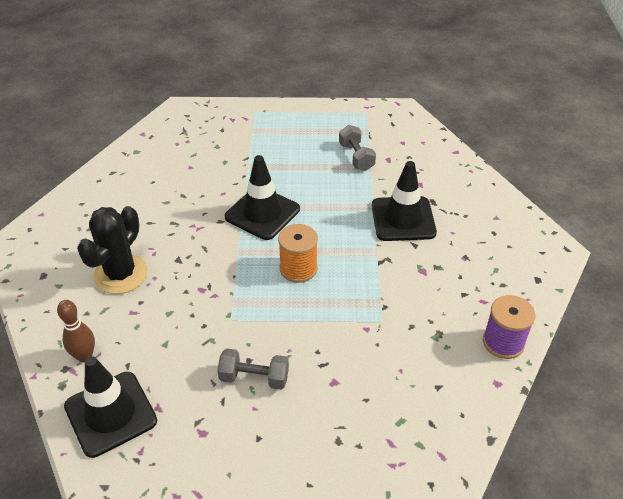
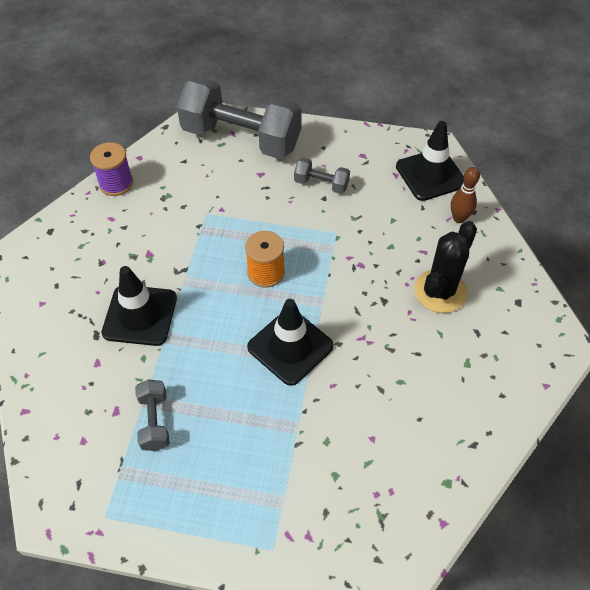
camera: 170 degrees left, 10 degrees up
(376, 434) = (241, 138): none -> grey dumbbell

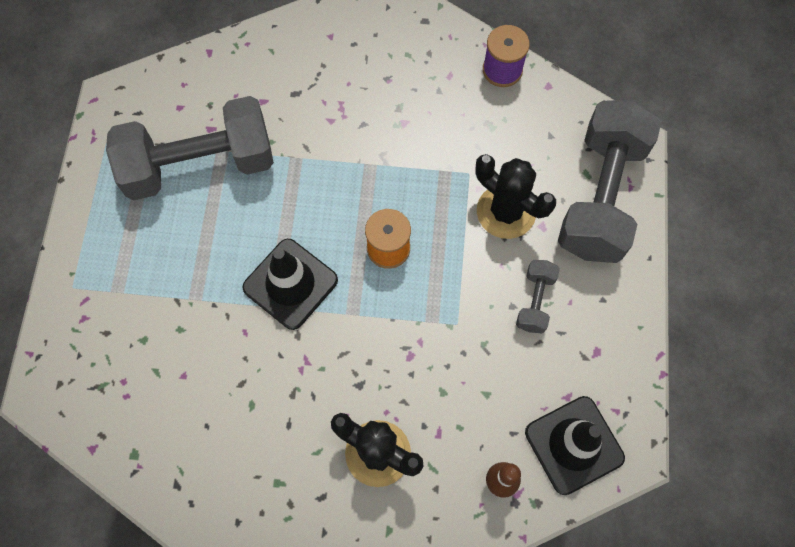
camera: 85 degrees right, 15 degrees up
(140, 315) = (321, 129): black traffic cone -> none
(154, 421) = (200, 164): grey dumbbell -> grey dumbbell, size x2.28
(245, 194) = (506, 211): none -> black cactus

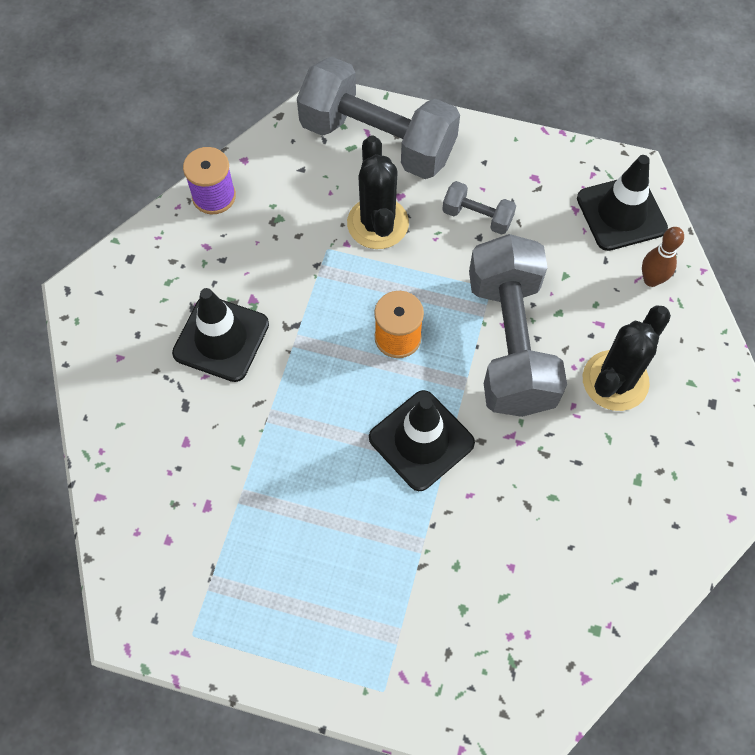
camera: 80 degrees left, 5 degrees down
(200, 164) = (253, 523): grey dumbbell -> grey dumbbell (510, 343)
(361, 106) = (221, 339): none -> black traffic cone
(506, 211) = (377, 223): black cactus -> black cactus turned 60 degrees counterclockwise

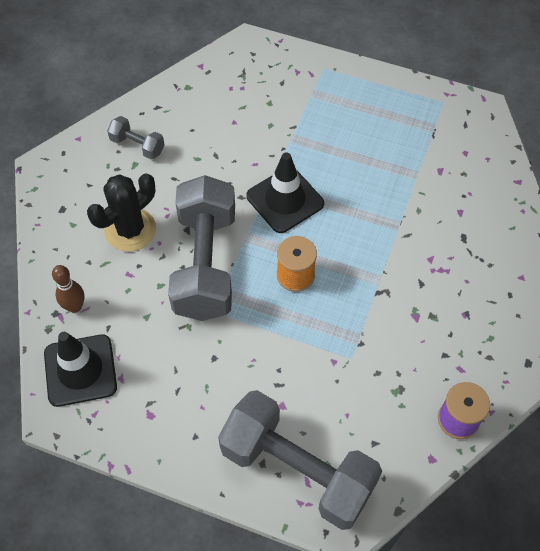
camera: 175 degrees left, 5 degrees down
(221, 339) = (440, 285): black traffic cone -> none
(377, 223) = (304, 378): black cactus -> none
(477, 217) = (212, 377): grey dumbbell -> grey dumbbell (137, 145)

